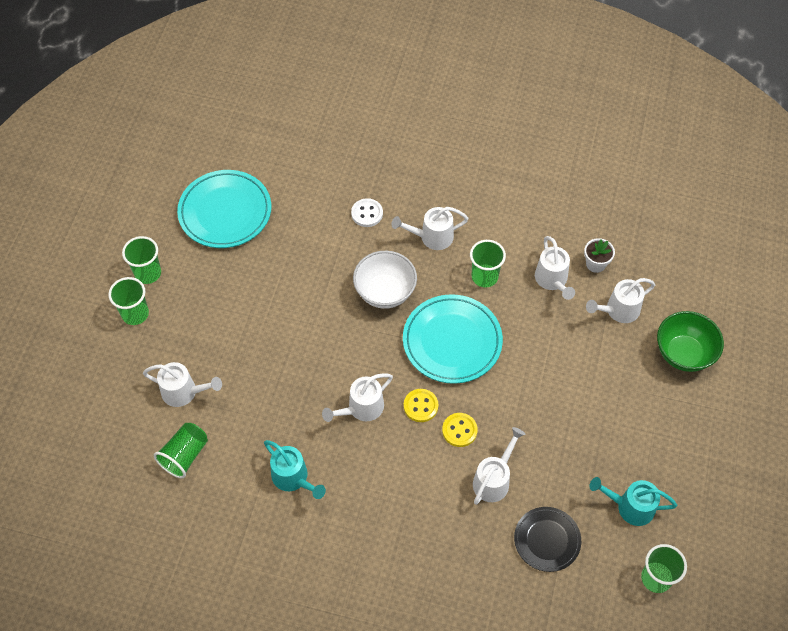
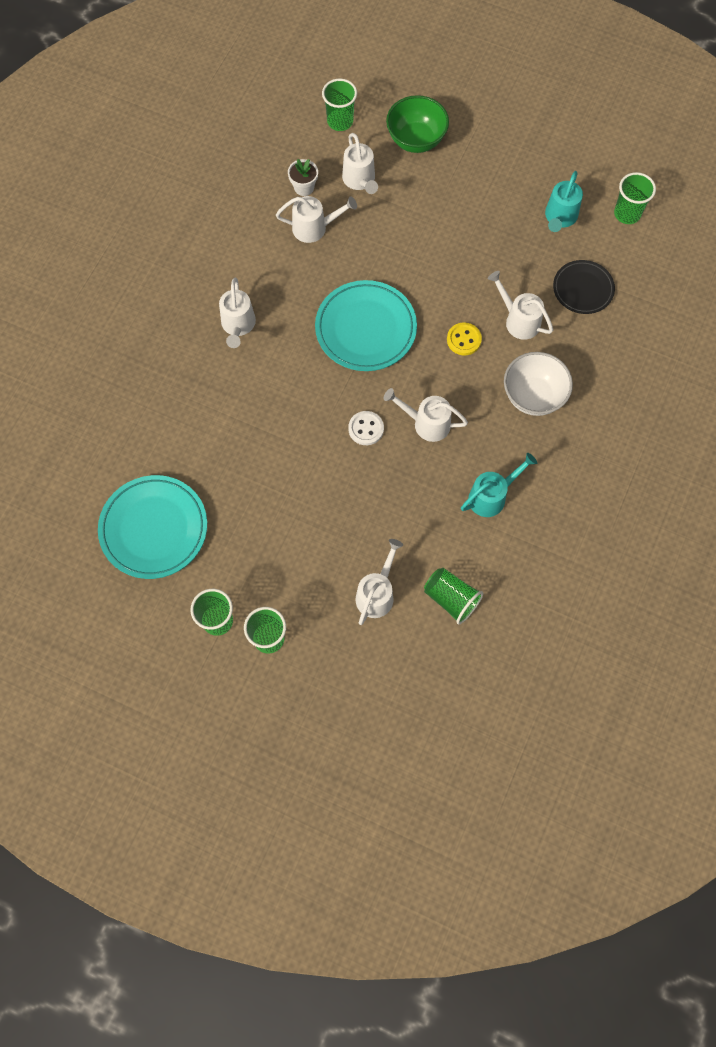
camera: 80 degrees left, 10 degrees up
(361, 409) = (426, 423): white watering can -> white watering can turned 135 degrees clockwise
(367, 213) = (193, 383): white button -> white button (366, 429)
(385, 292) = (295, 380): white bowl -> white bowl (533, 396)
(420, 406) = (432, 369): yellow button -> none
(484, 276) = (297, 286): green cup -> green cup (340, 121)

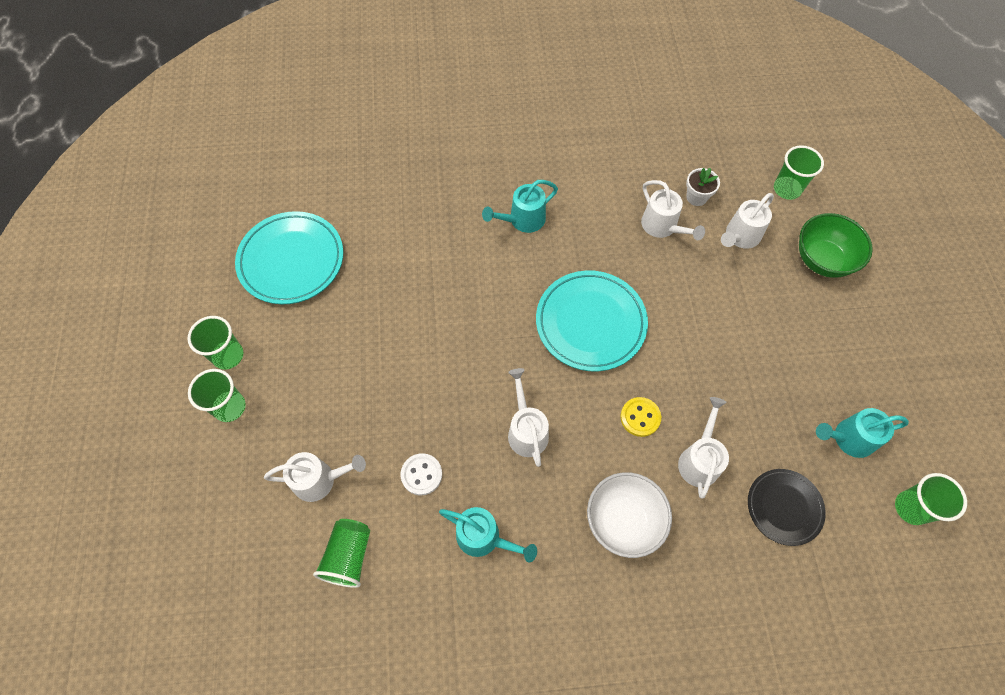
camera: 60 degrees right, 5 degrees down
(238, 326) = (522, 220): white watering can -> turquoise watering can
(366, 429) = (487, 378): white button -> white button (421, 474)

